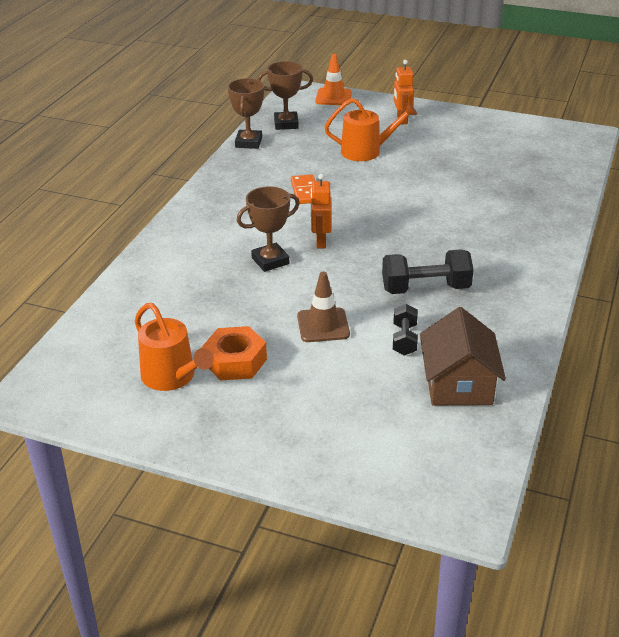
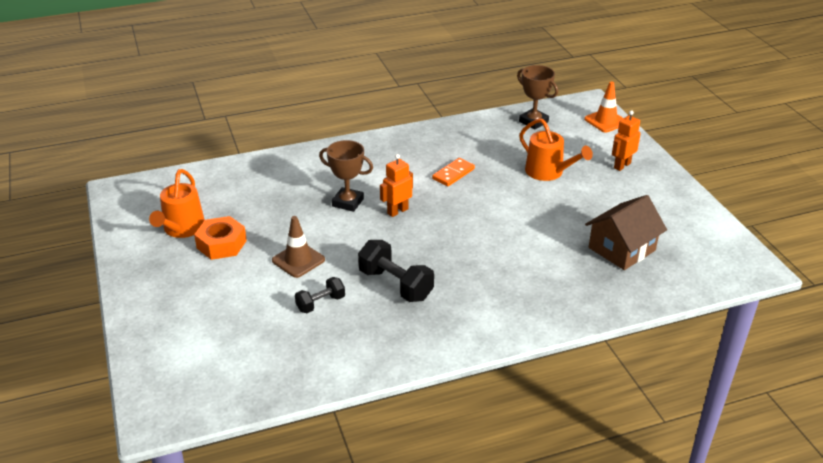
camera: 50 degrees right, 0 degrees up
(248, 142) = (484, 120): brown trophy -> none
(458, 384) = (294, 352): brown house -> brown house (622, 249)

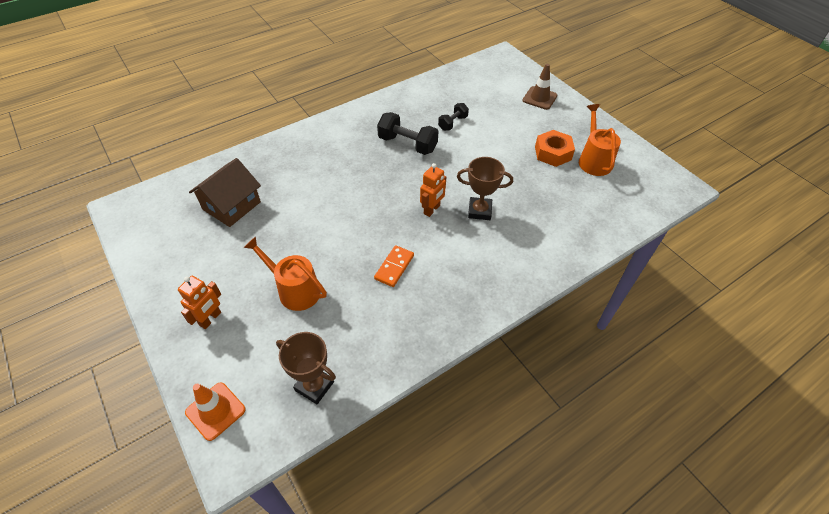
camera: 165 degrees right, 15 degrees up
(298, 260) = (487, 150): brown traffic cone -> brown traffic cone (539, 98)

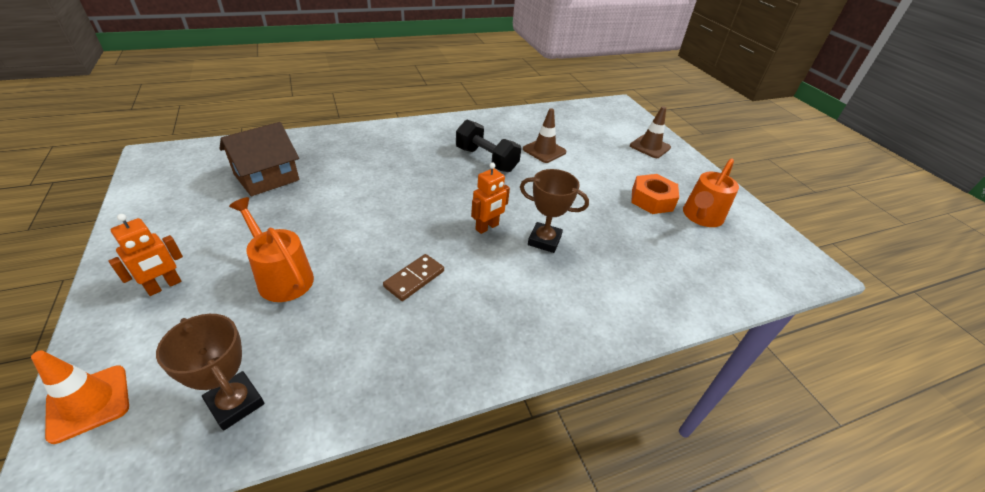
camera: 10 degrees right, 10 degrees down
(394, 267) = (414, 279): orange domino -> brown domino
(453, 123) = (544, 151): black dumbbell -> brown traffic cone
(593, 160) = (701, 217): orange watering can -> orange watering can turned 150 degrees counterclockwise

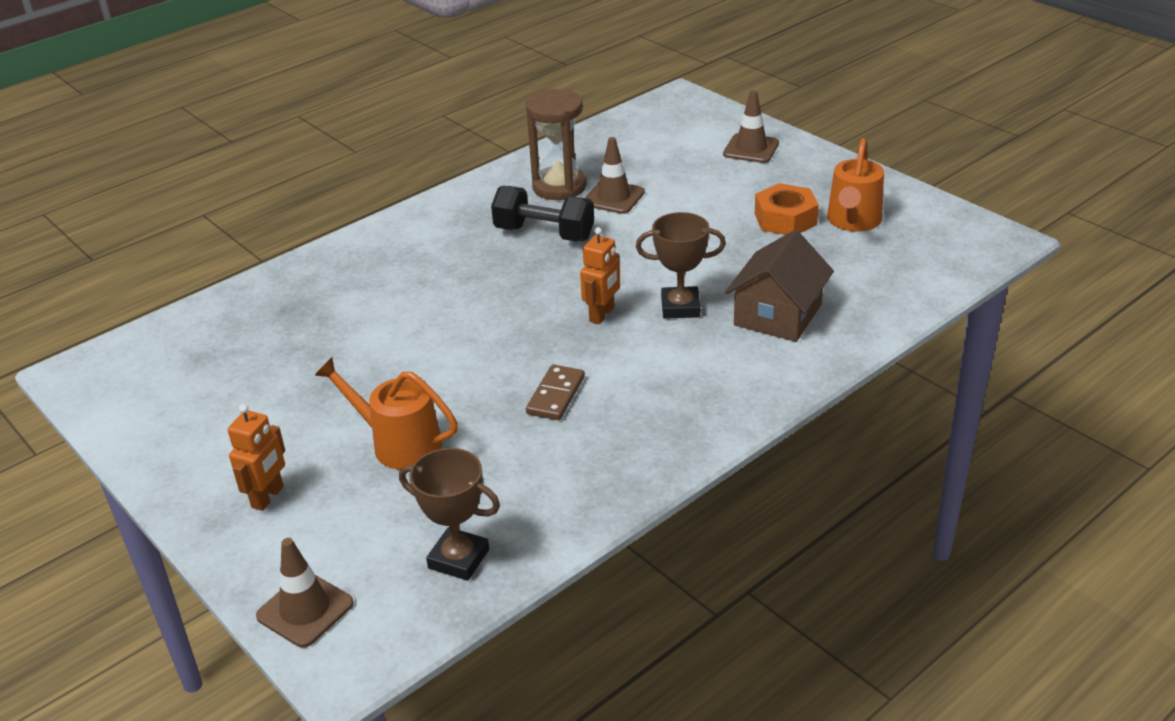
camera: 15 degrees left, 5 degrees down
(88, 403) = (305, 610): orange traffic cone -> brown traffic cone
(266, 177) = (266, 348): brown house -> brown house (777, 315)
(515, 134) = (559, 187): none -> brown hourglass

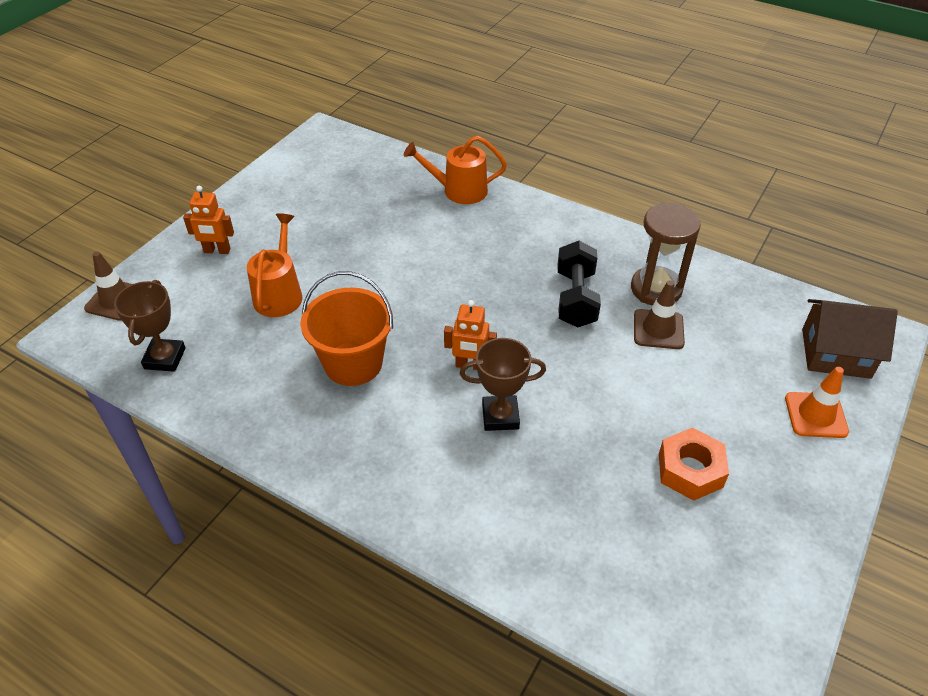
camera: 70 degrees right, 10 degrees up
(556, 395) = (353, 363): brown domino -> orange bucket
(680, 307) = (500, 416): brown trophy -> brown trophy turned 75 degrees counterclockwise
(751, 149) = (815, 415): brown traffic cone -> orange traffic cone
(777, 315) = (515, 493): brown house -> brown house (835, 353)
(853, 221) = (718, 533): orange watering can -> orange watering can (459, 191)

